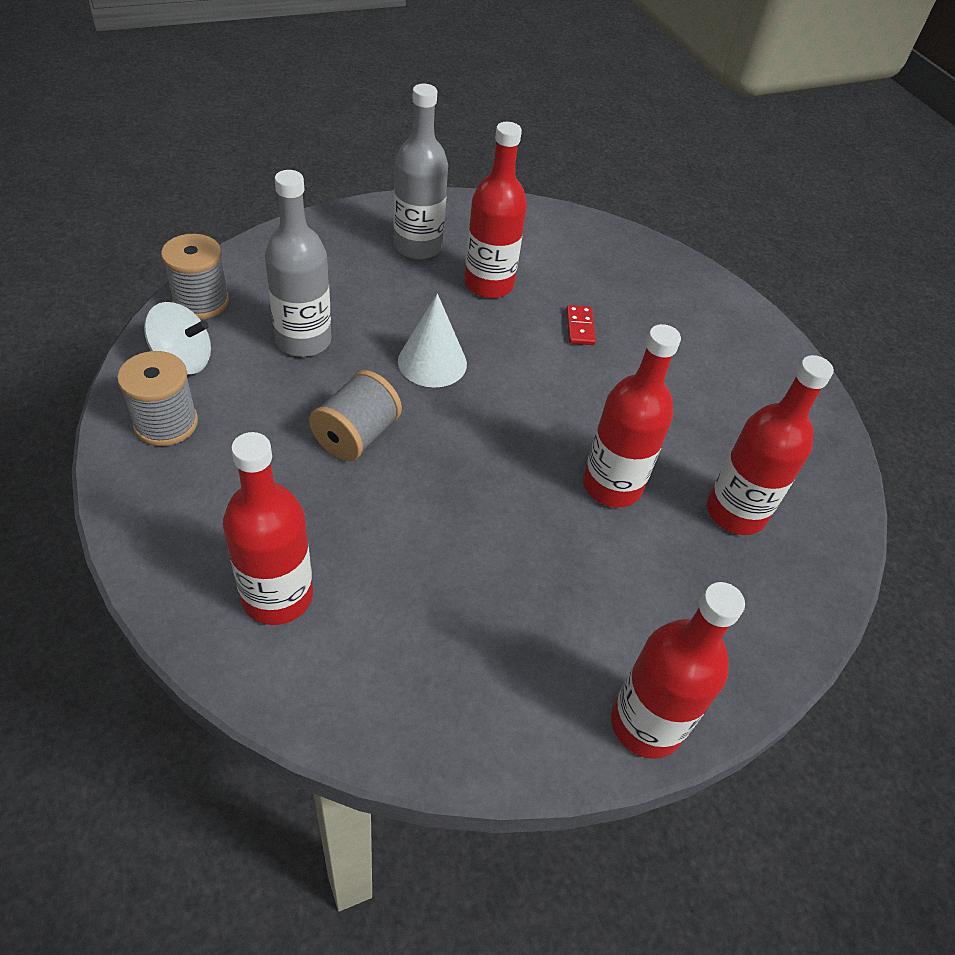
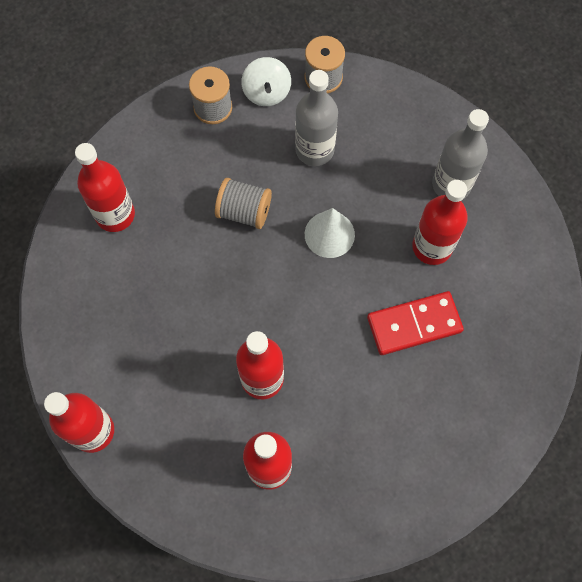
camera: 80 degrees right, 20 degrees up
(579, 327) = (414, 324): red domino -> red domino, size x2.09

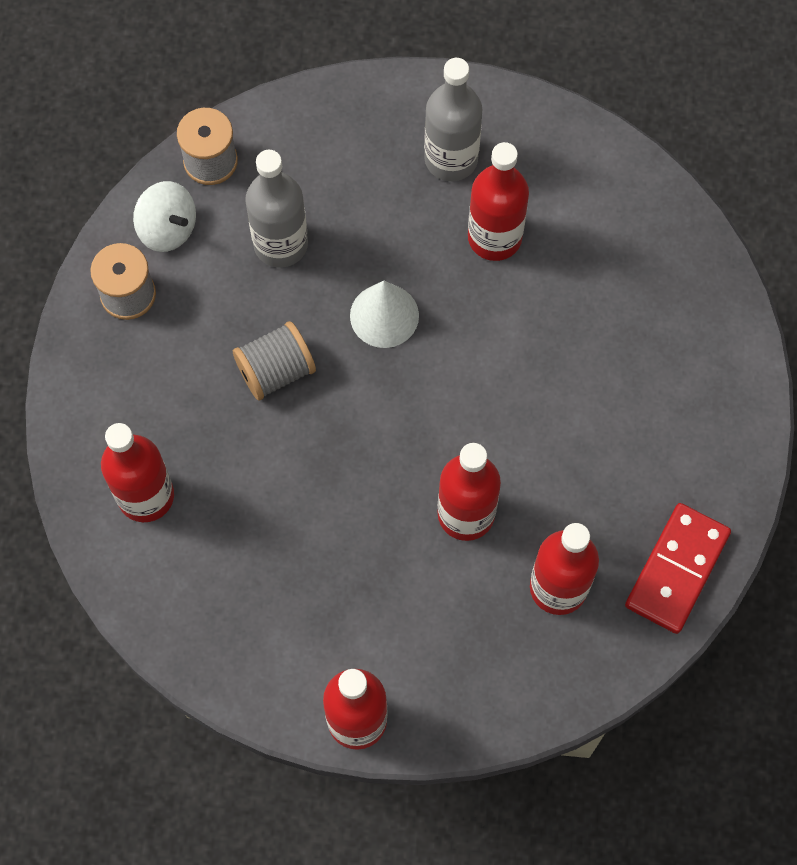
camera: 45 degrees left, 0 degrees up
(414, 324) = (553, 327): red domino -> red domino (676, 569)

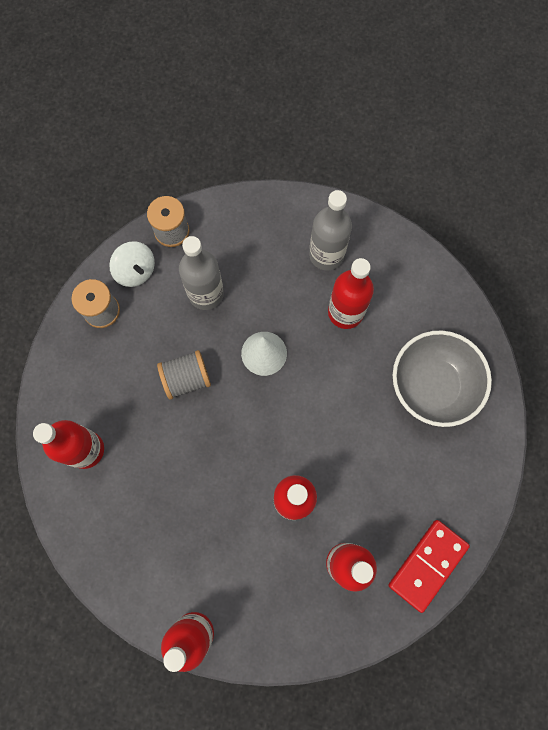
camera: 10 degrees right, 5 degrees up
(641, 321) = (432, 385): none -> grey bowl

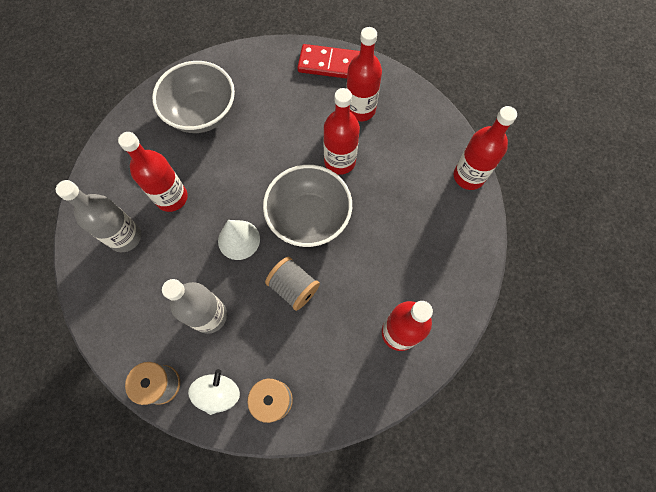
camera: 120 degrees left, 5 degrees down
(247, 431) = (309, 218): none -> grey bowl

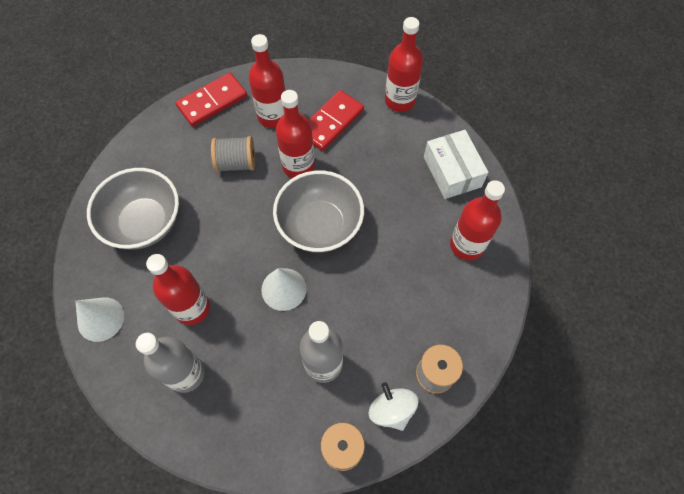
camera: 45 degrees left, 5 degrees down
(115, 154) = (100, 319): none -> white cone
(293, 287) = (363, 284): grey spool -> grey spool (236, 163)
(397, 149) = (331, 122): none -> red domino
(450, 267) = (452, 172): none -> white box

